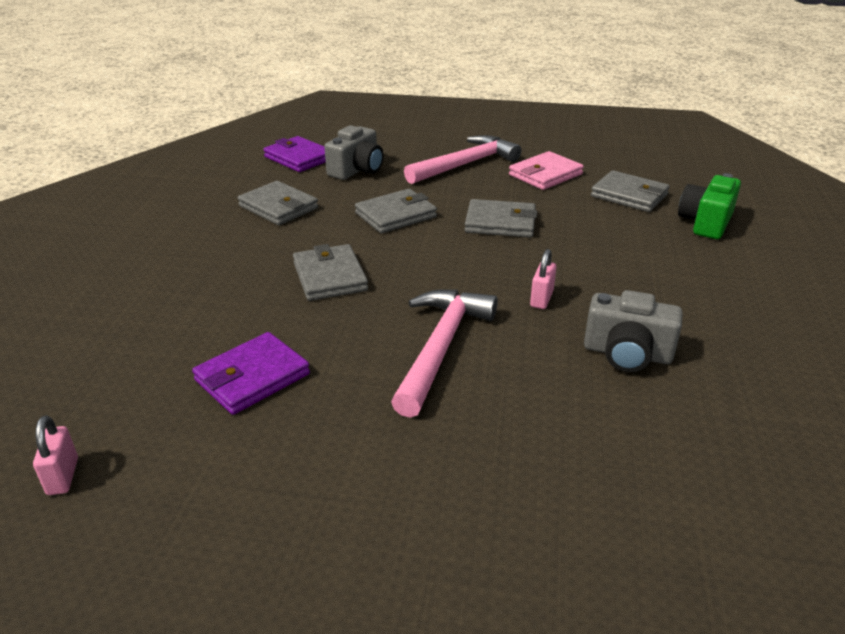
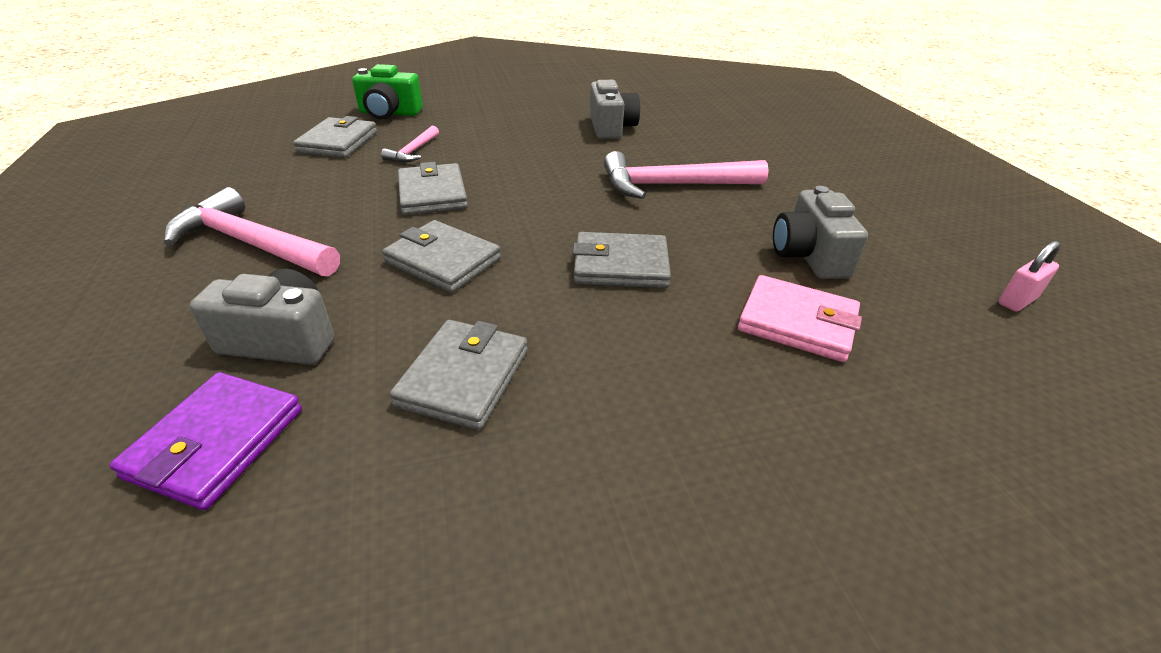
camera: 115 degrees left, 5 degrees up
(252, 377) = (809, 256): purple wallet -> grey camera
(330, 277) = (620, 265): grey wallet -> grey wallet turned 45 degrees clockwise
(541, 299) = (567, 159): pink padlock -> none
(545, 175) = (285, 187): pink wallet -> pink wallet (797, 323)
(595, 224) = (413, 151): none -> pink hammer

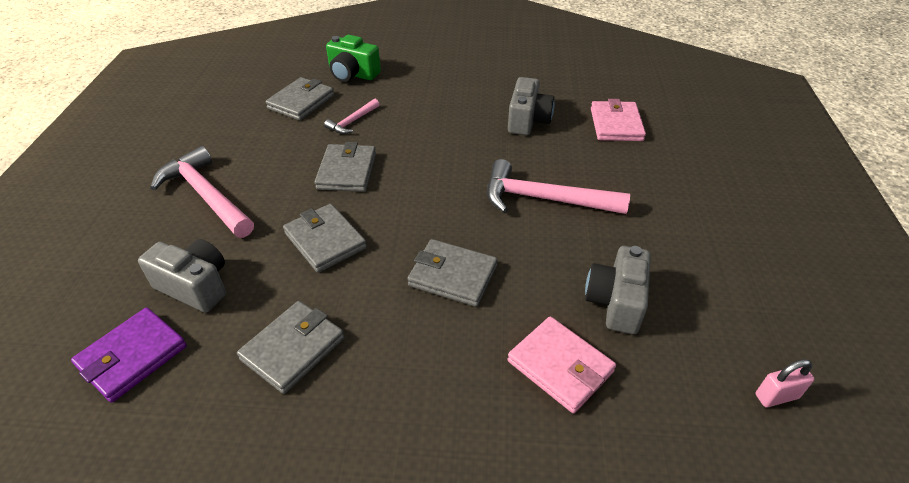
camera: 20 degrees right, 5 degrees up
(700, 120) = (616, 124): none -> pink wallet

